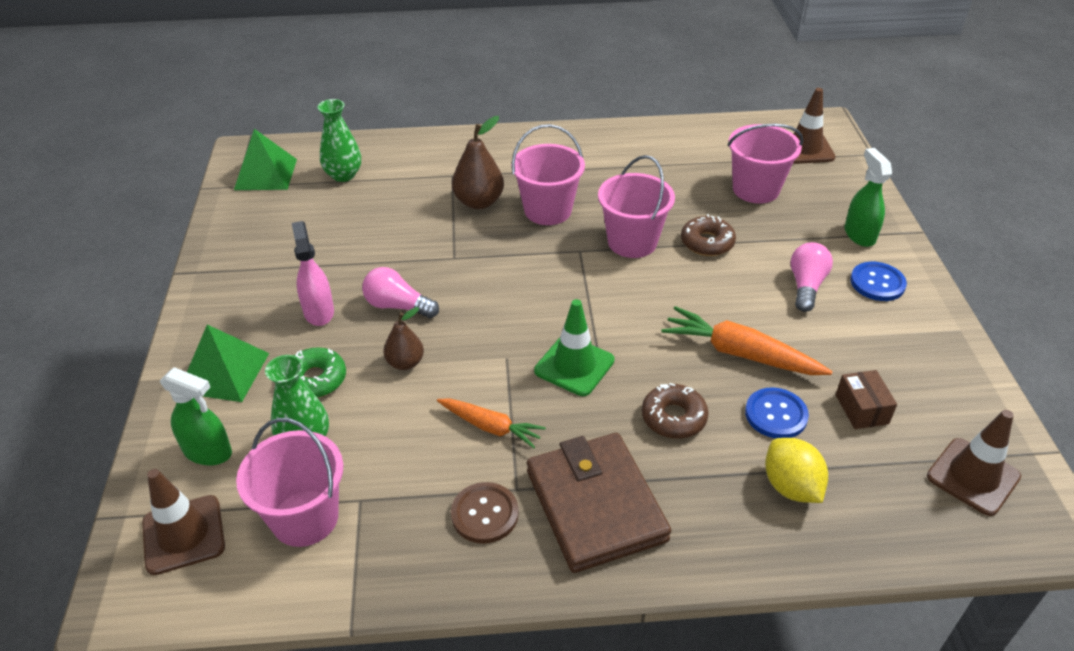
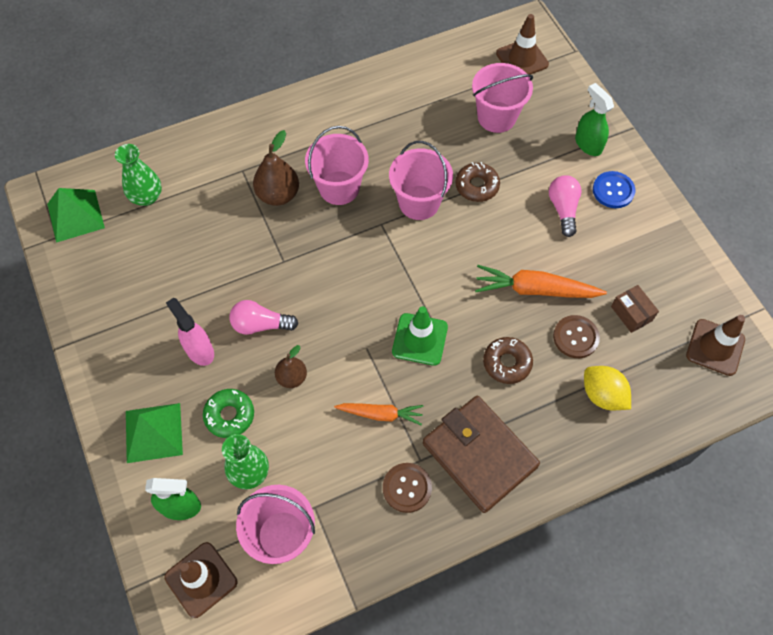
camera: 20 degrees left, 20 degrees up
(776, 414) = (575, 337): blue button -> brown button

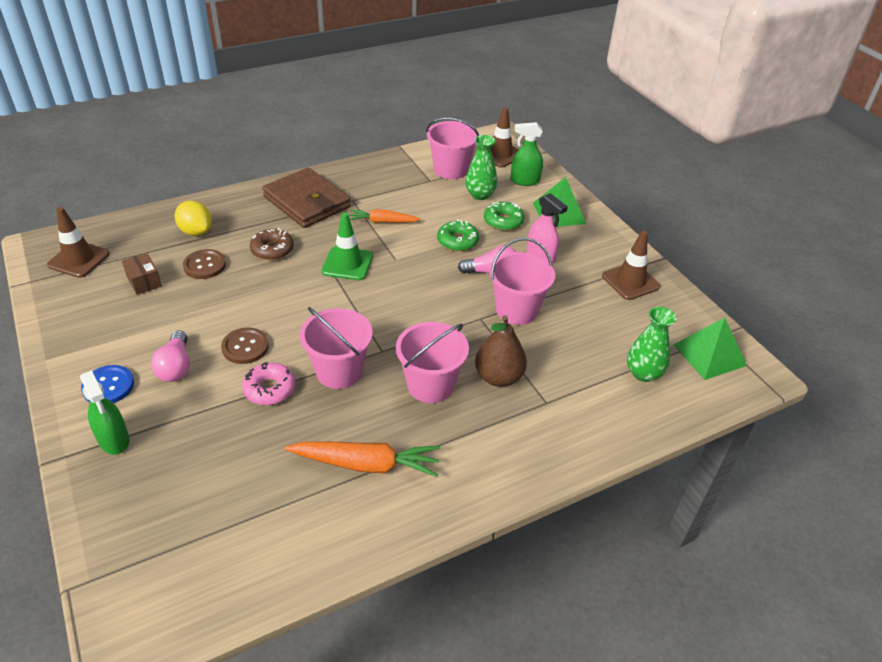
camera: 175 degrees right, 20 degrees down
(292, 377) = (457, 241): brown pear -> green donut
(407, 488) = (363, 188): brown button -> brown button (245, 347)
(477, 186) = (269, 389): brown donut -> pink donut
(496, 117) = (224, 474): pink bucket -> pink bucket (516, 310)
(522, 59) = (160, 570): brown traffic cone -> brown traffic cone (630, 281)
(535, 289) = (231, 298): orange carrot -> orange carrot (366, 464)

